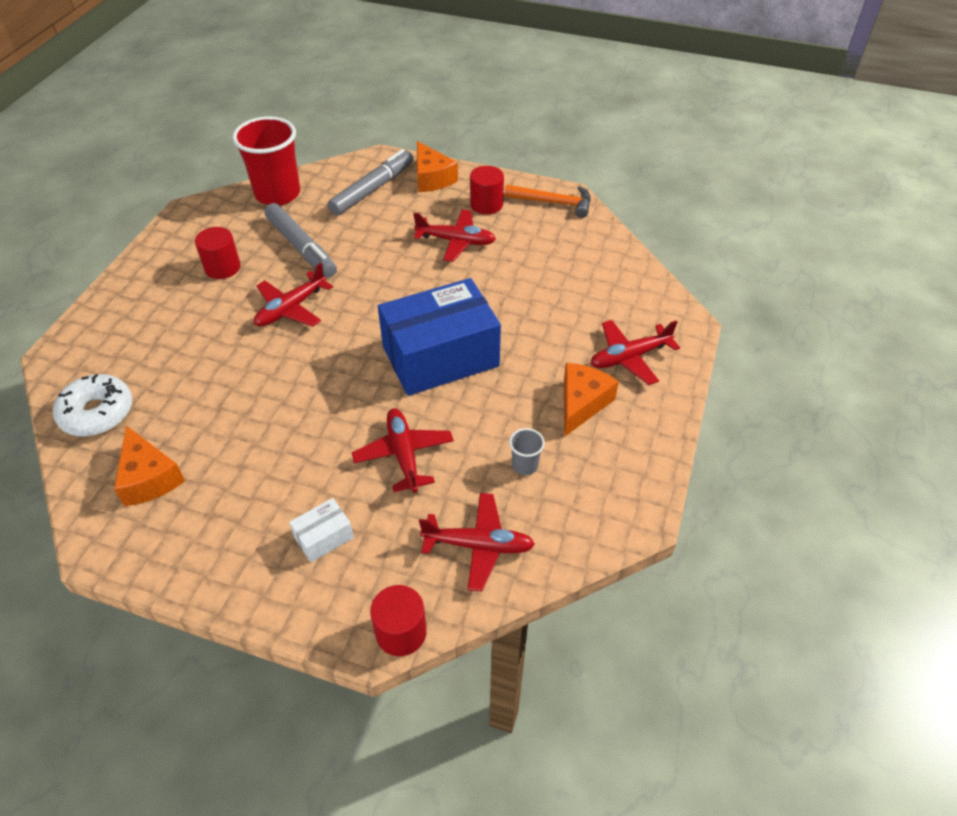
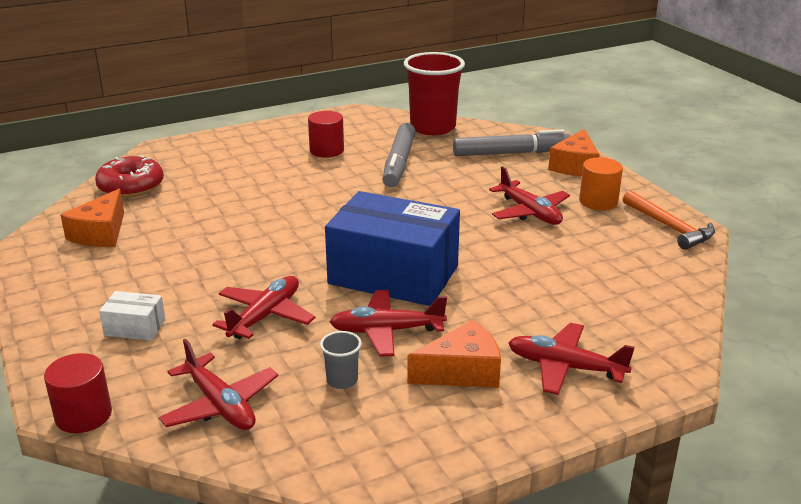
camera: 45 degrees right, 20 degrees down
(97, 413) = (131, 187): white donut -> red donut
(291, 308) = (333, 193): red plane -> red plane (386, 331)
(486, 204) = (598, 201): red cylinder -> orange cylinder

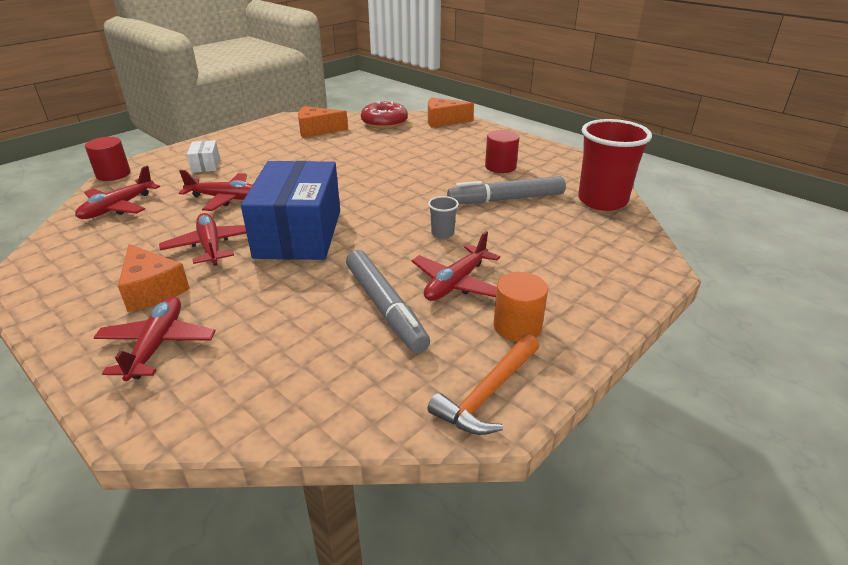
camera: 70 degrees right, 5 degrees up
(342, 380) = (143, 241): grey cup -> grey cup (442, 233)
(511, 153) = (589, 252): grey marker -> grey marker (385, 308)
(575, 166) = (599, 298): orange cheese -> orange cheese (443, 121)

